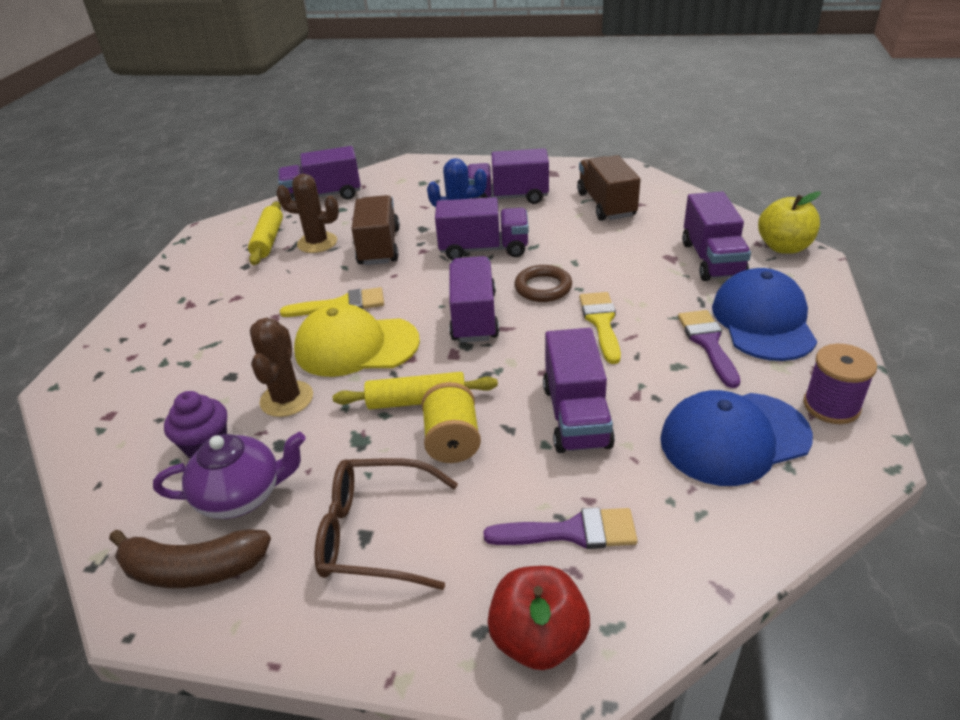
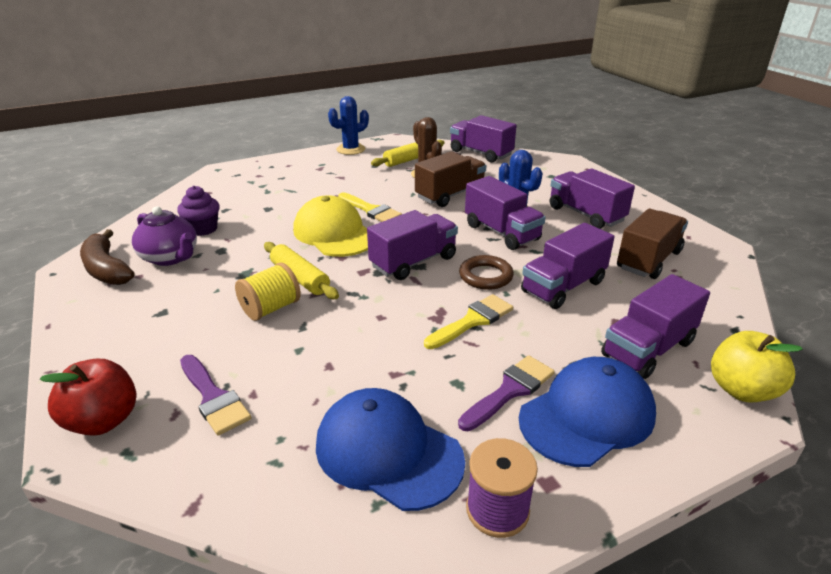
camera: 50 degrees right, 5 degrees down
(179, 266) = (351, 149): none -> blue cactus
(287, 399) = (262, 234): brown cactus -> none
(375, 533) = (165, 315): brown glasses -> none
(576, 416) = (342, 352): purple truck -> purple truck (563, 287)

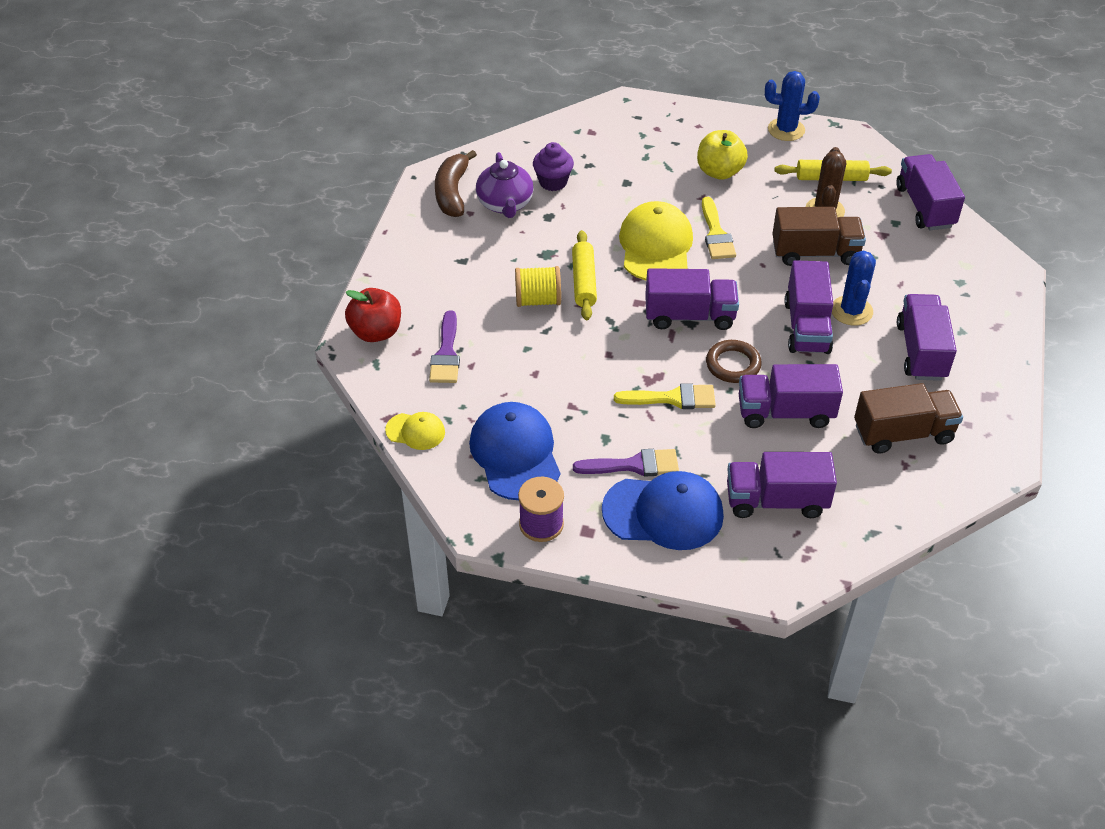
camera: 40 degrees right, 15 degrees up
(245, 501) = (415, 431): none -> yellow cap
(741, 390) = (799, 569): yellow apple -> yellow apple (719, 172)

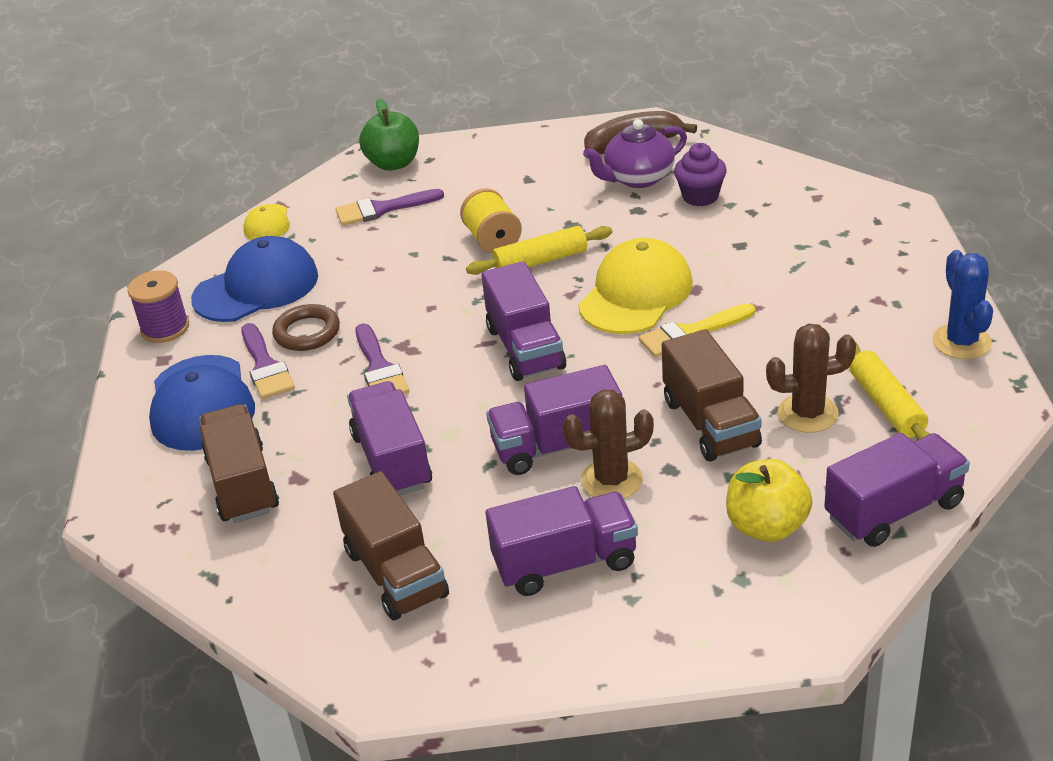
camera: 75 degrees right, 10 degrees down
(376, 332) = (393, 163): red apple -> green apple
(655, 246) = (636, 294): yellow cap -> yellow cap turned 45 degrees counterclockwise
(672, 398) = (379, 368): yellow brush -> purple brush
(719, 172) = (819, 307): yellow apple -> yellow apple (767, 526)
(733, 364) = (457, 400): brown ring -> brown ring (307, 332)
(776, 501) = (242, 484): purple truck -> brown truck
(851, 311) = (611, 480): blue cactus -> brown cactus

